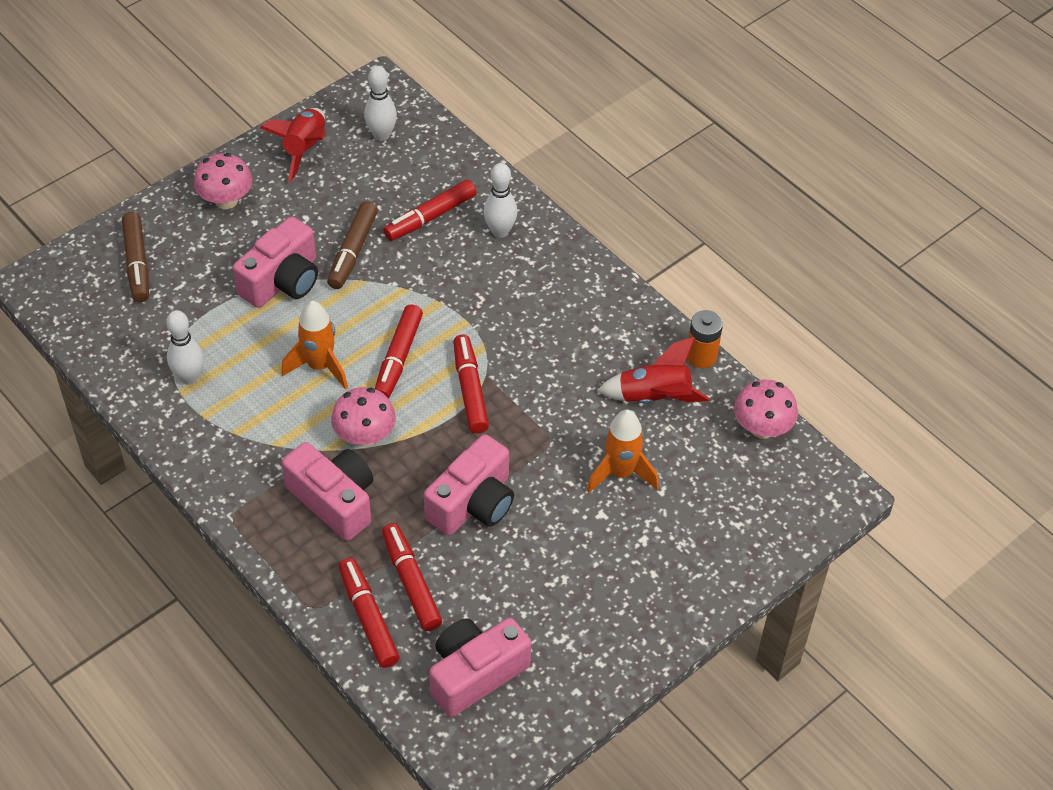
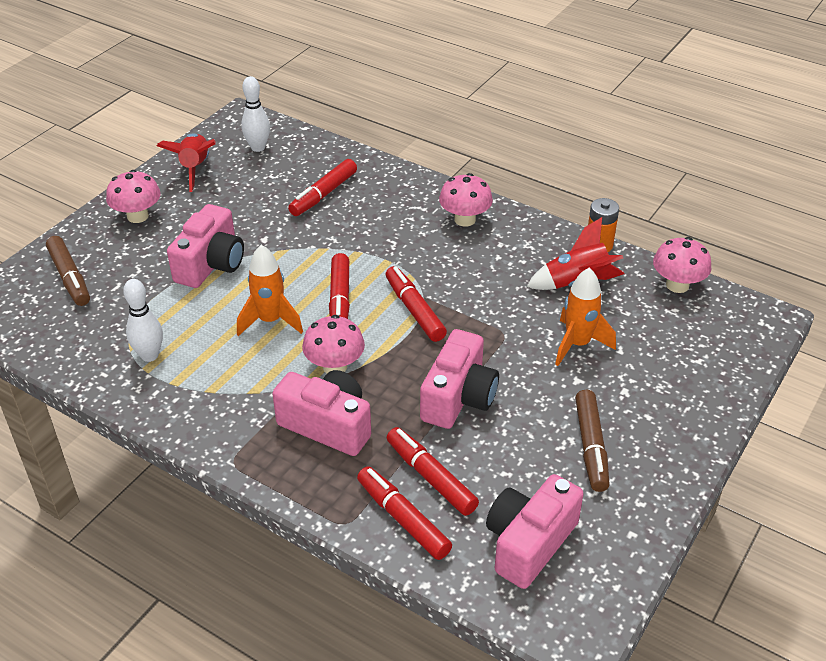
camera: 15 degrees left, 10 degrees down
(353, 251) = (266, 231): brown marker -> brown marker (591, 446)
(500, 231) = (387, 193): white bowling pin -> none
(569, 287) = (465, 219): none -> pink mushroom

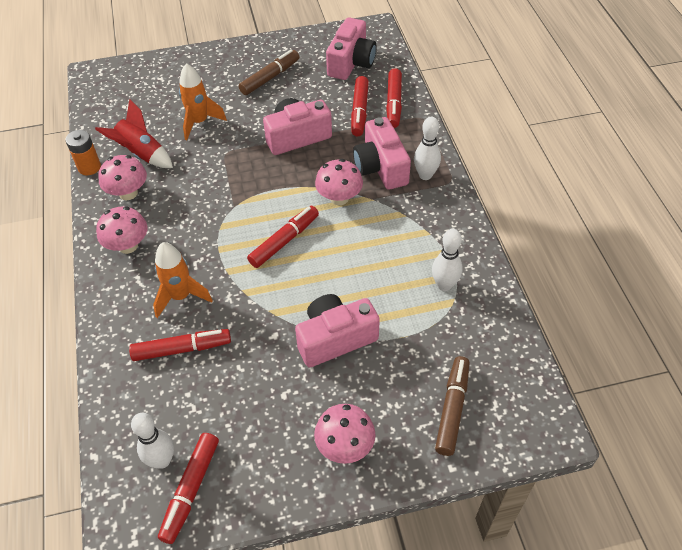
camera: 135 degrees left, 10 degrees up
(195, 169) = (242, 476): red rocket -> none
(268, 449) = (425, 175): none -> white bowling pin
(270, 321) = (343, 256): orange rocket -> orange rocket (181, 296)
(414, 310) = (251, 201): red marker -> red marker (191, 490)
(529, 543) = (351, 63): pink camera -> pink camera turned 60 degrees counterclockwise
(677, 285) = (98, 116): pink mushroom -> pink mushroom (128, 193)

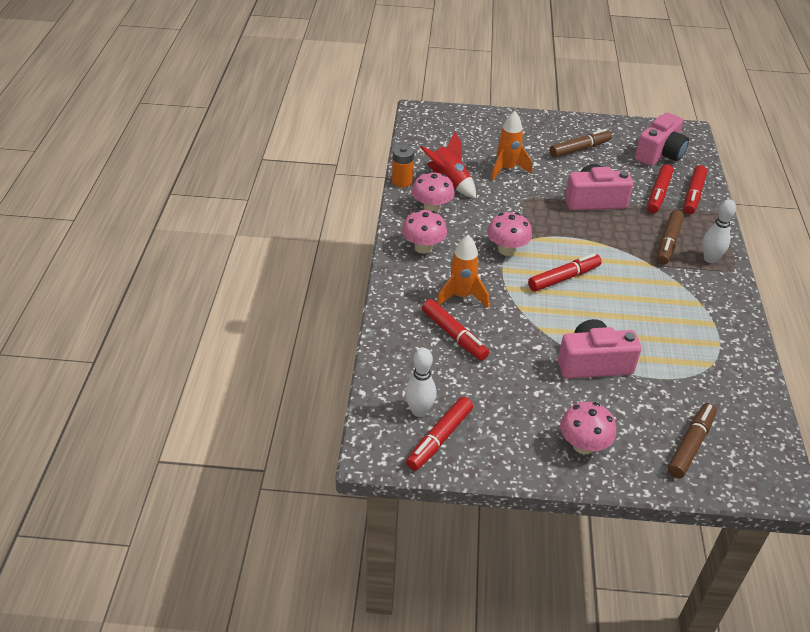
camera: 15 degrees right, 10 degrees down
(182, 349) = (454, 335): red marker -> red marker turned 45 degrees clockwise
(339, 198) = (623, 257): pink mushroom -> pink mushroom (507, 250)
(381, 167) = (668, 243): pink camera -> brown marker
(444, 285) = (707, 349): white bowling pin -> none

